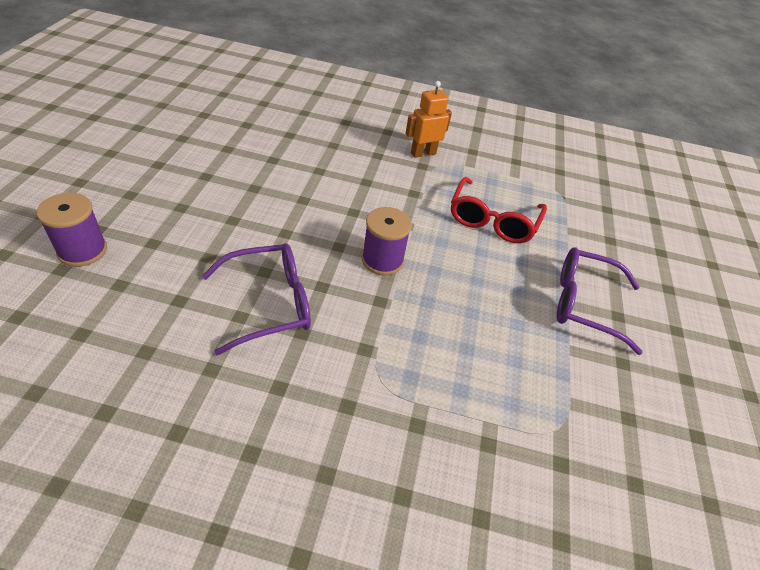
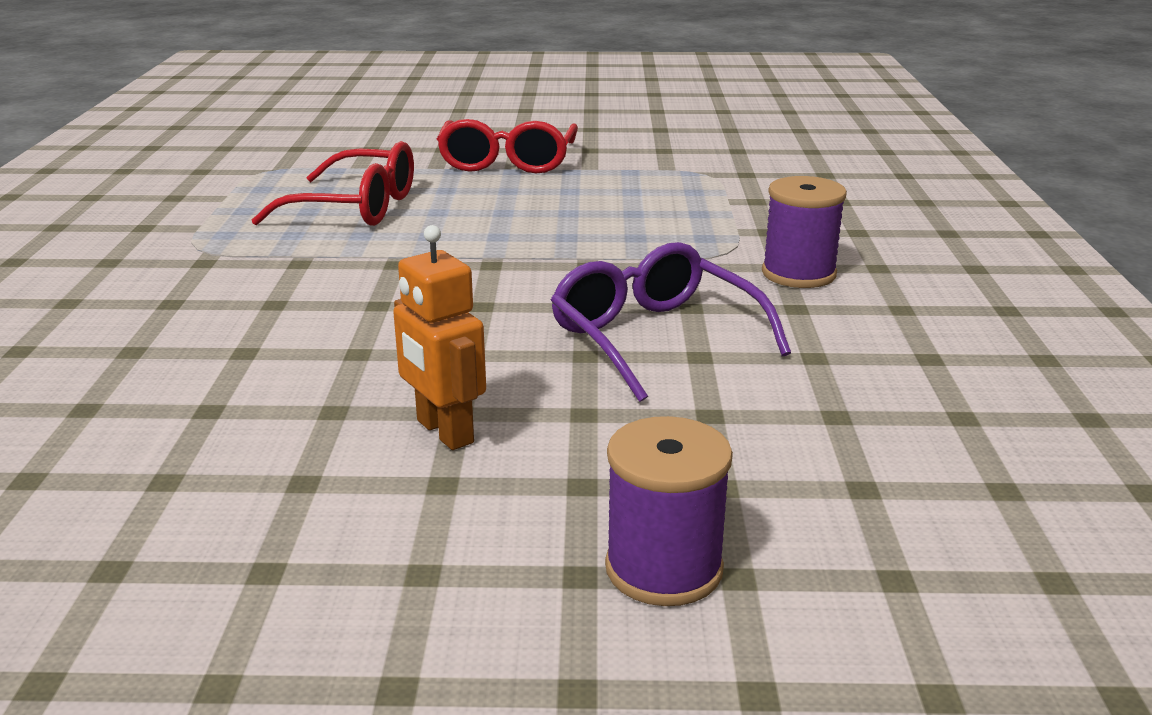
camera: 95 degrees left, 20 degrees down
(382, 260) = (497, 271): purple spool -> purple spool (798, 273)
(423, 153) = (157, 264): orange robot -> orange robot (444, 432)
(584, 304) = (507, 162): purple glasses -> red glasses

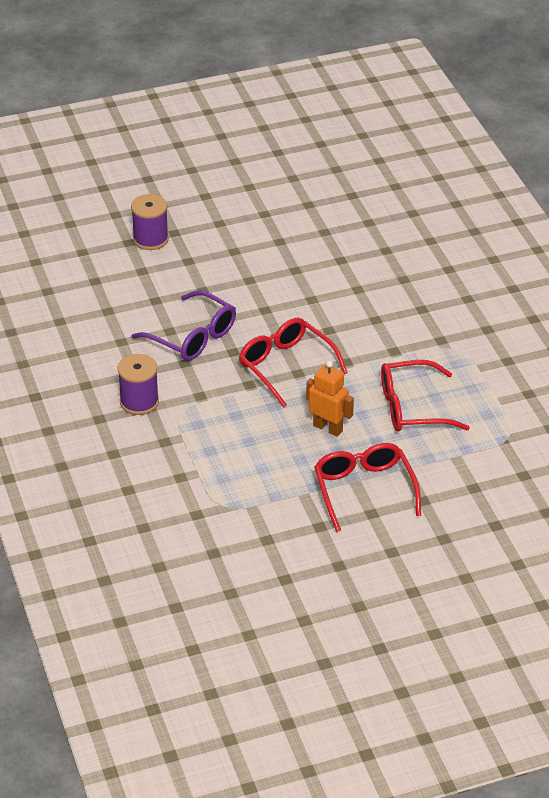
camera: 160 degrees right, 15 degrees up
(444, 432) = (248, 270): orange robot -> orange robot (328, 428)
(504, 274) = (286, 366): none -> red glasses

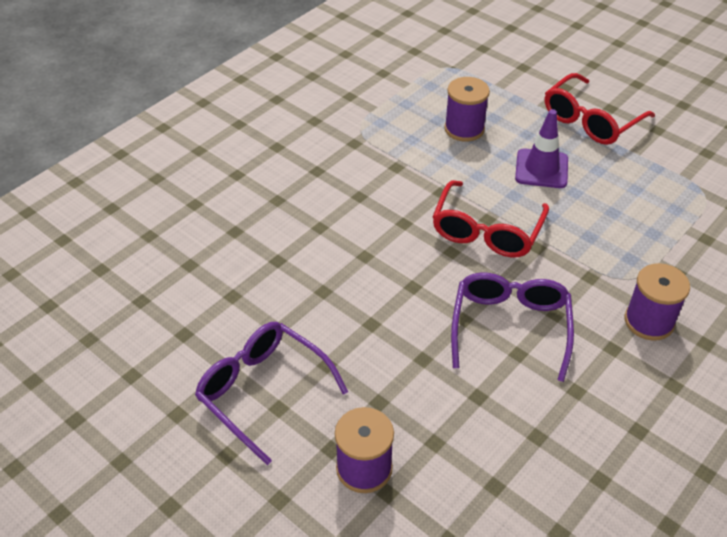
camera: 120 degrees left, 5 degrees up
(237, 220) = (262, 391): none -> purple glasses
(328, 428) = (541, 169): orange robot -> purple traffic cone
(412, 408) = (464, 129): red glasses -> purple spool

